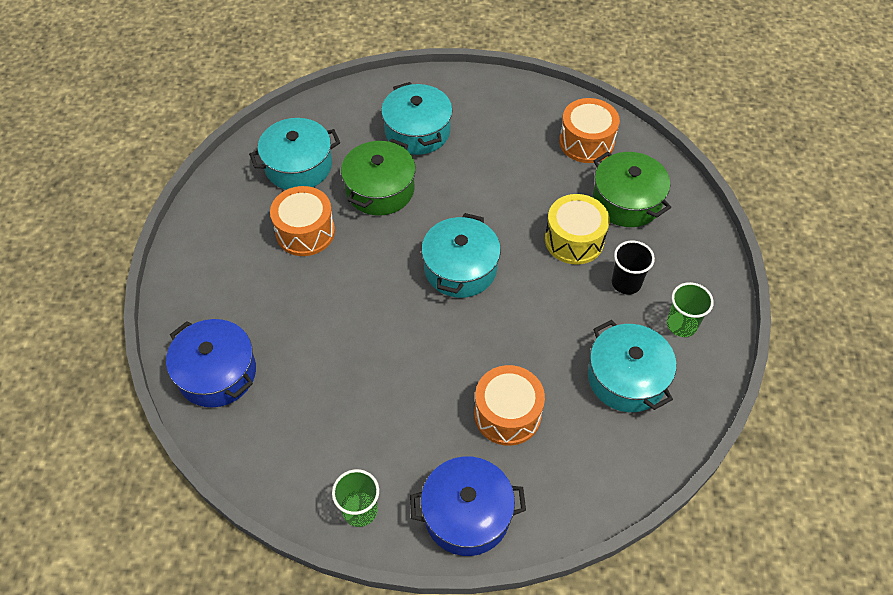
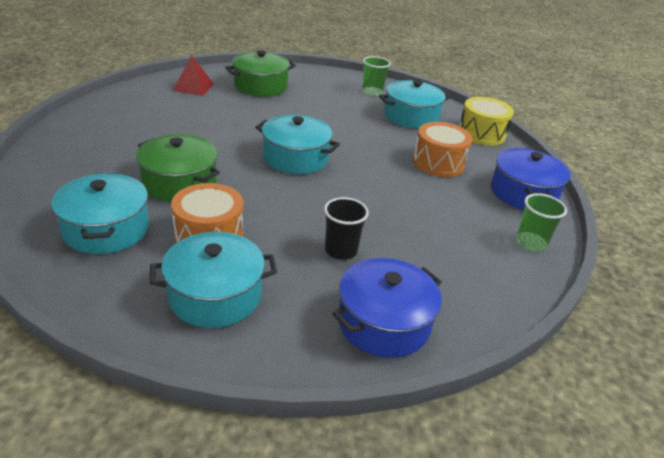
camera: 85 degrees left, 20 degrees down
(417, 131) = (117, 151): turquoise pot -> turquoise pot (215, 295)
(574, 240) = (287, 110): yellow drum -> yellow drum (481, 133)
(586, 142) = (193, 87): orange drum -> red pyramid
(626, 283) = (333, 101): black cup -> black cup (341, 250)

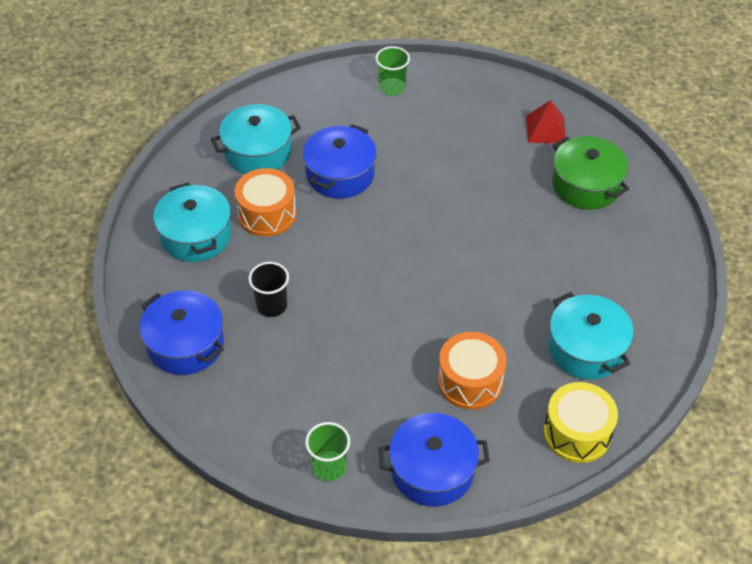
camera: 85 degrees right, 15 degrees up
(180, 182) = (340, 174): green pot -> blue pot
(295, 158) = (421, 248): turquoise pot -> none
(372, 92) = (640, 300): green cup -> green cup (392, 88)

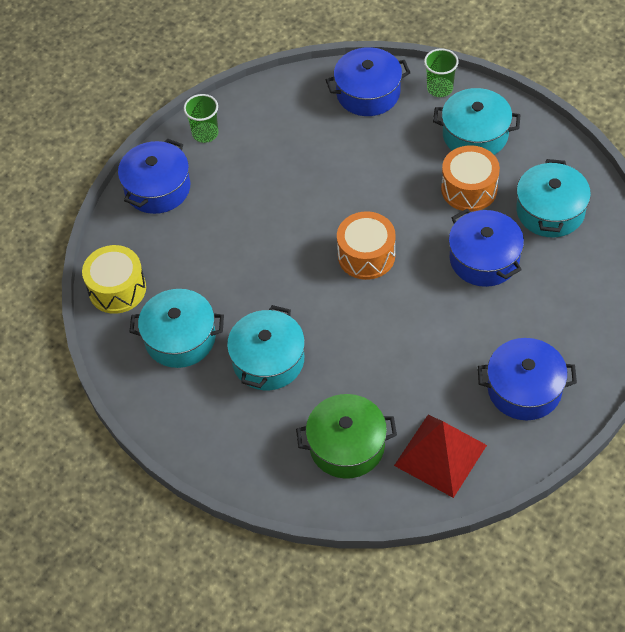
camera: 125 degrees right, 5 degrees up
(272, 306) = (368, 155): black cup -> none
(392, 88) = (578, 352): green cup -> green cup (440, 88)
(449, 105) = (524, 389): none -> blue pot
(470, 381) = (209, 246): orange drum -> orange drum (366, 255)
(545, 129) = (440, 455): red pyramid -> red pyramid, size x1.56
(554, 272) = (268, 360): none -> turquoise pot

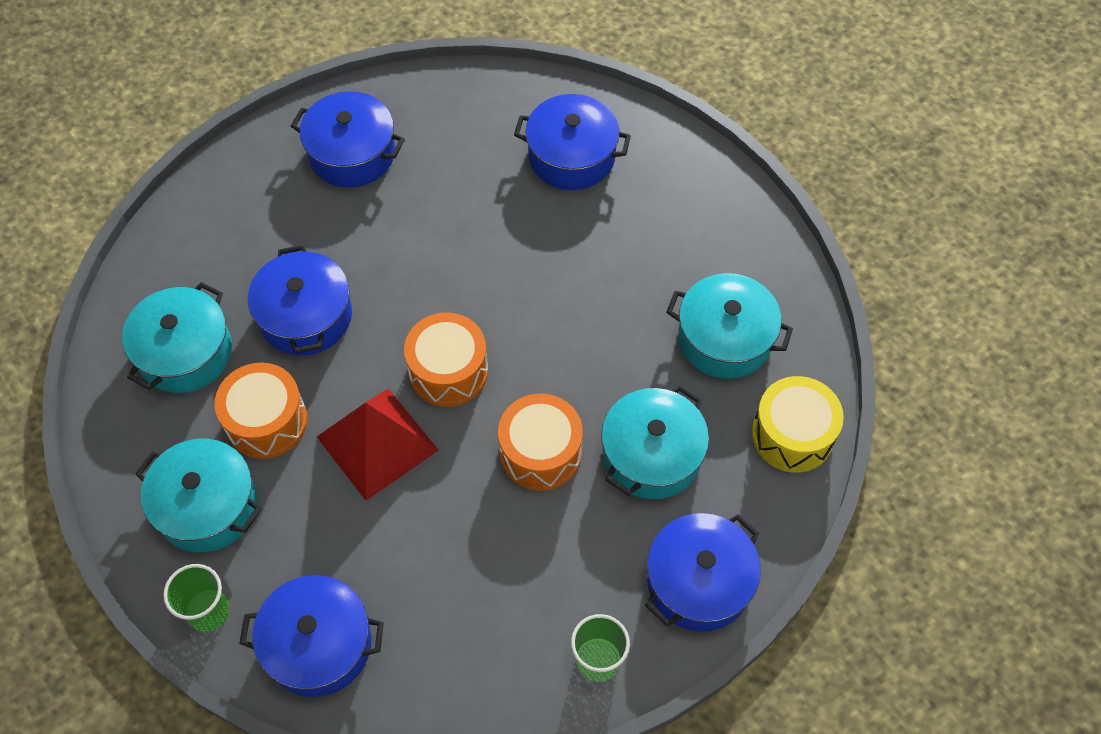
camera: 165 degrees left, 5 degrees up
(268, 360) = (624, 276): turquoise pot -> turquoise pot (651, 455)
(282, 226) = (540, 452): none -> orange drum
(347, 446) = (571, 156): green pot -> blue pot
(440, 455) = (477, 117): red pyramid -> red pyramid (377, 443)

